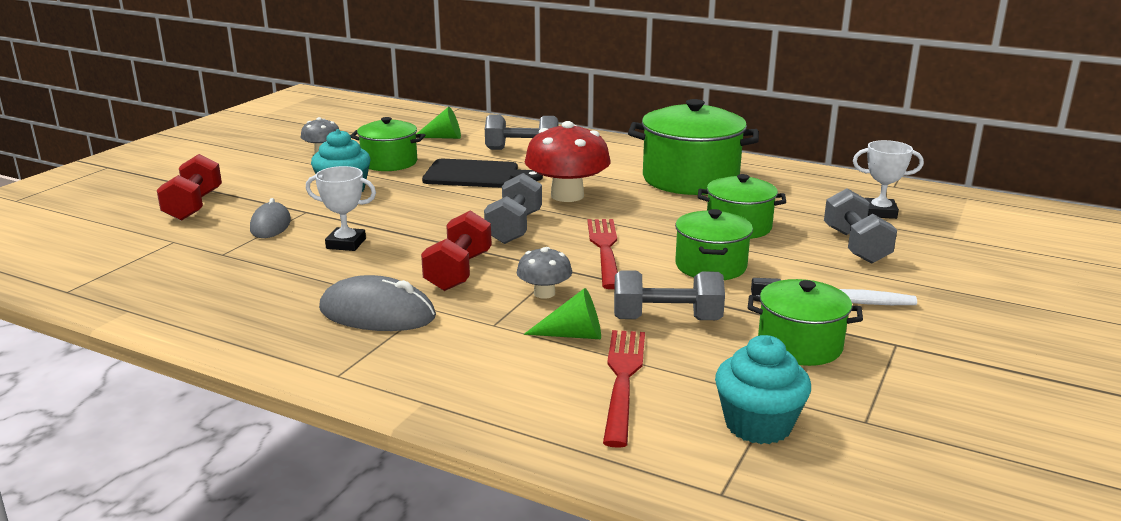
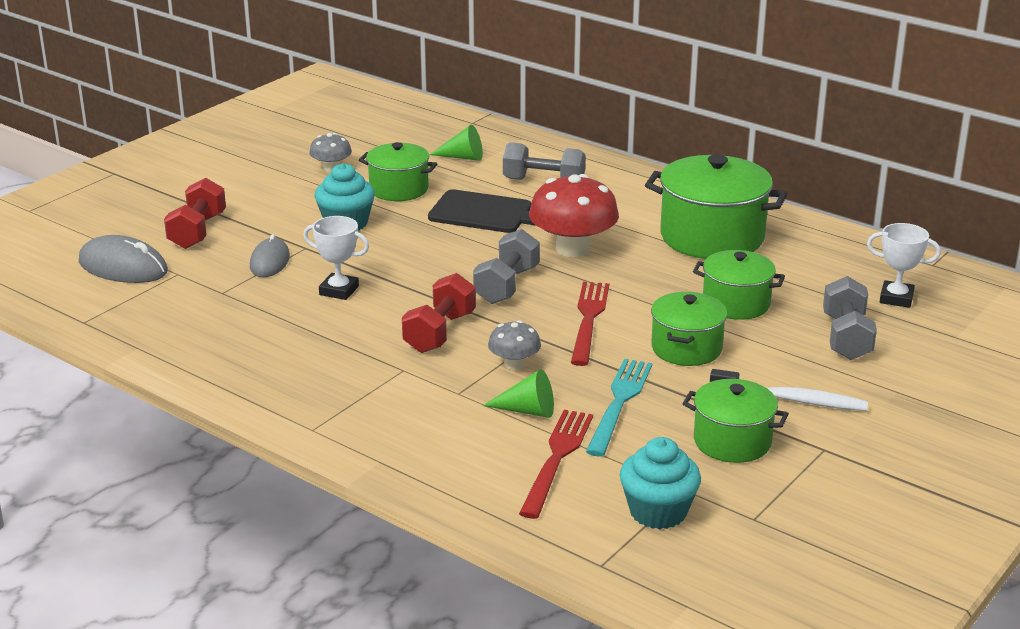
camera: 10 degrees right, 5 degrees up
(377, 313) = (356, 371): grey mouse -> grey mouse (123, 267)
(666, 319) = (619, 403): grey dumbbell -> turquoise fork

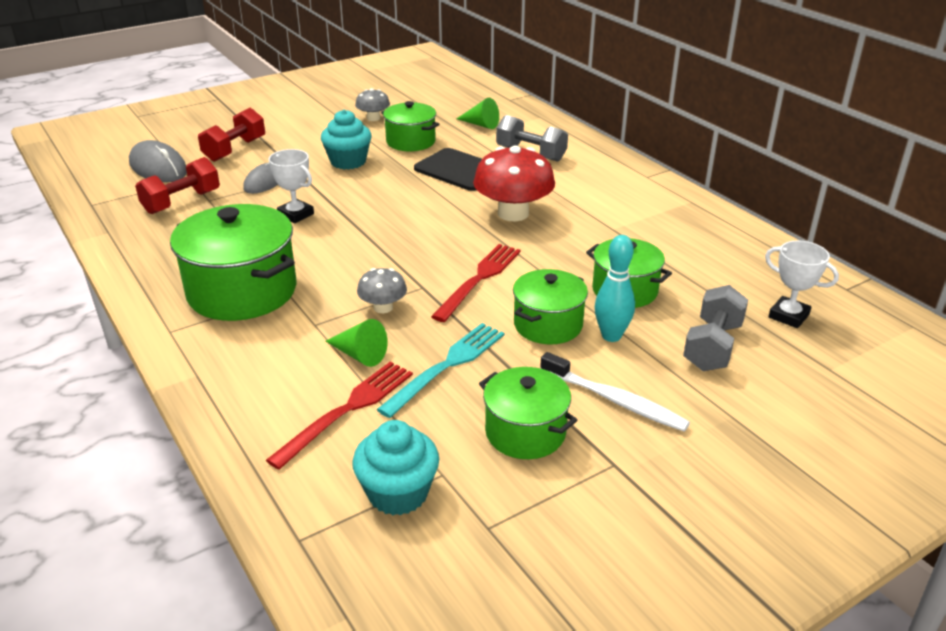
camera: 20 degrees right, 5 degrees up
(440, 332) = (344, 266): red dumbbell -> red dumbbell (182, 202)
(507, 285) = (432, 235): grey dumbbell -> none
(712, 237) = (644, 224): green pot -> green pot (242, 291)
(751, 346) = (611, 336): none -> turquoise bowling pin

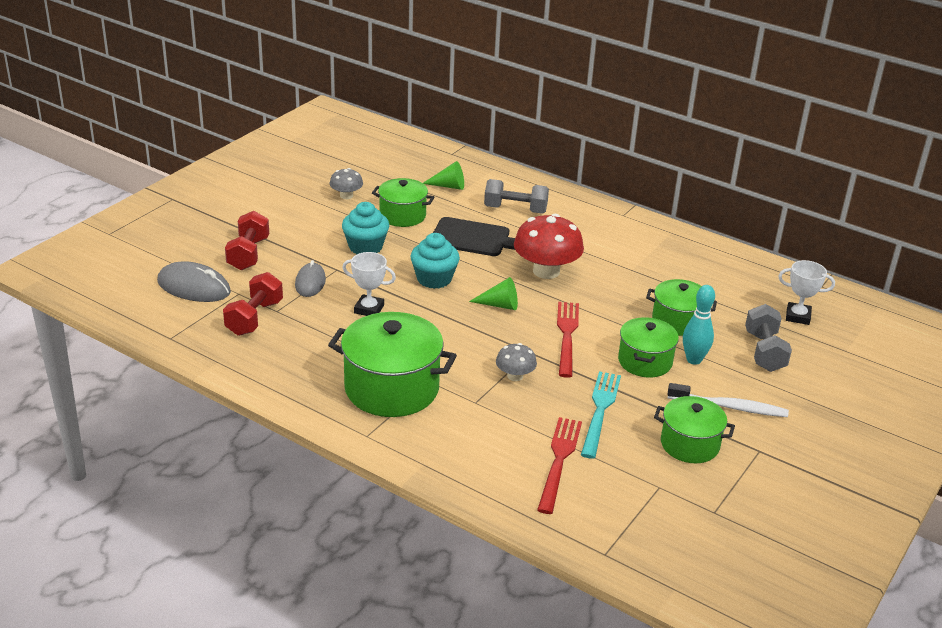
camera: 25 degrees left, 0 degrees up
(359, 355) = (531, 418): green cone -> green cone (500, 305)
(398, 493) = (641, 507): turquoise cupcake -> turquoise cupcake (434, 279)

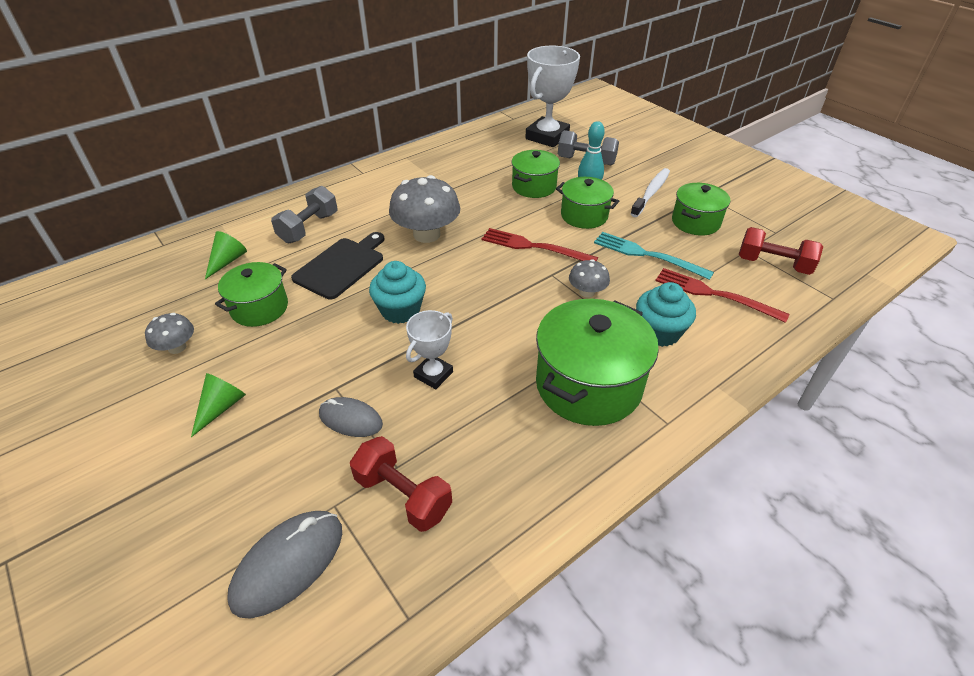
camera: 70 degrees left, 10 degrees up
(248, 254) = (243, 477): red dumbbell -> red dumbbell (773, 264)
(365, 247) = (304, 352): turquoise cupcake -> turquoise cupcake (659, 332)
(500, 305) = (469, 275): green cone -> green cone (221, 407)
(546, 271) = (426, 234): red mushroom -> grey mushroom
(797, 316) = (547, 137): white trophy -> white trophy, size x1.82

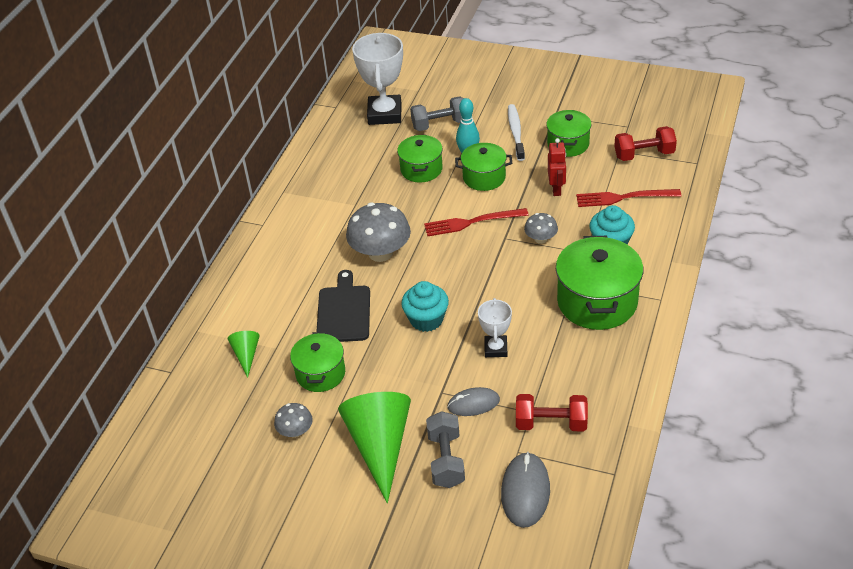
camera: 30 degrees left, 0 degrees up
(221, 407) = (380, 446): green cone -> green cone, size x2.12
(309, 228) = (278, 295): grey dumbbell -> grey dumbbell (446, 460)
(647, 255) = (556, 189): turquoise fork -> red robot

